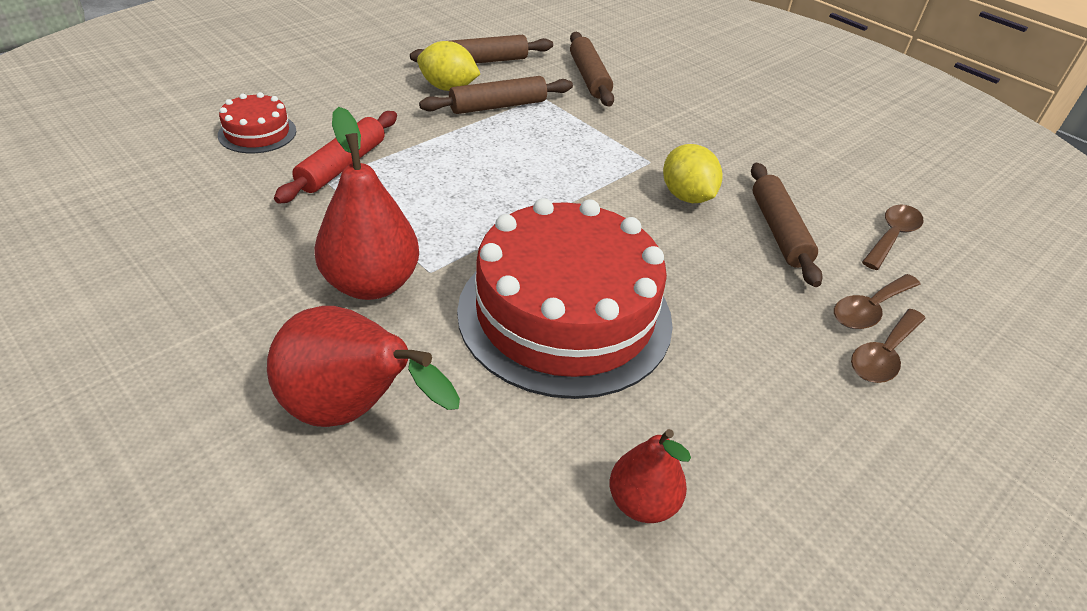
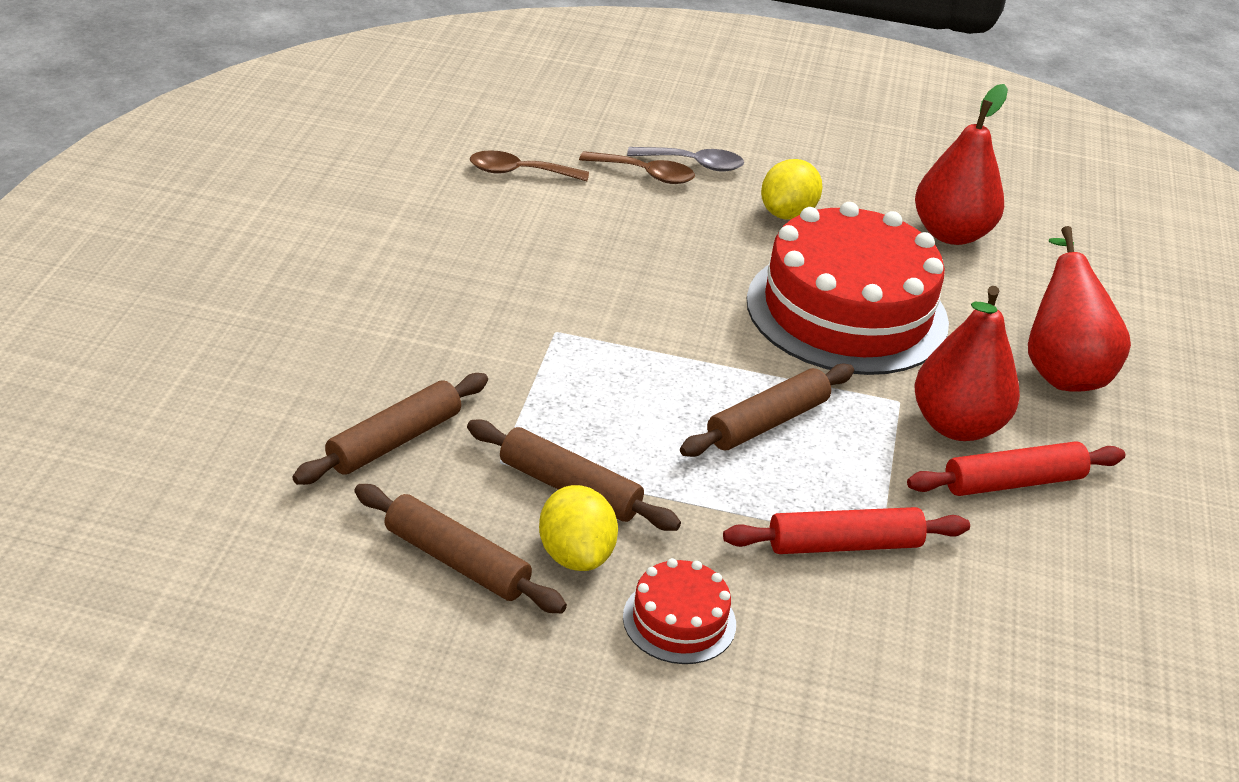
camera: 125 degrees left, 5 degrees down
(257, 133) = (882, 659): red cake -> red cake (679, 620)
(287, 272) = (1013, 482): none -> red rolling pin
(642, 503) = (951, 234): red pear -> red pear, size x1.68
(686, 196) = (595, 292): yellow lemon -> yellow lemon (787, 214)
(778, 231) = (588, 230): brown rolling pin -> brown rolling pin (767, 422)
(883, 355) = (694, 164): brown spoon -> grey spoon

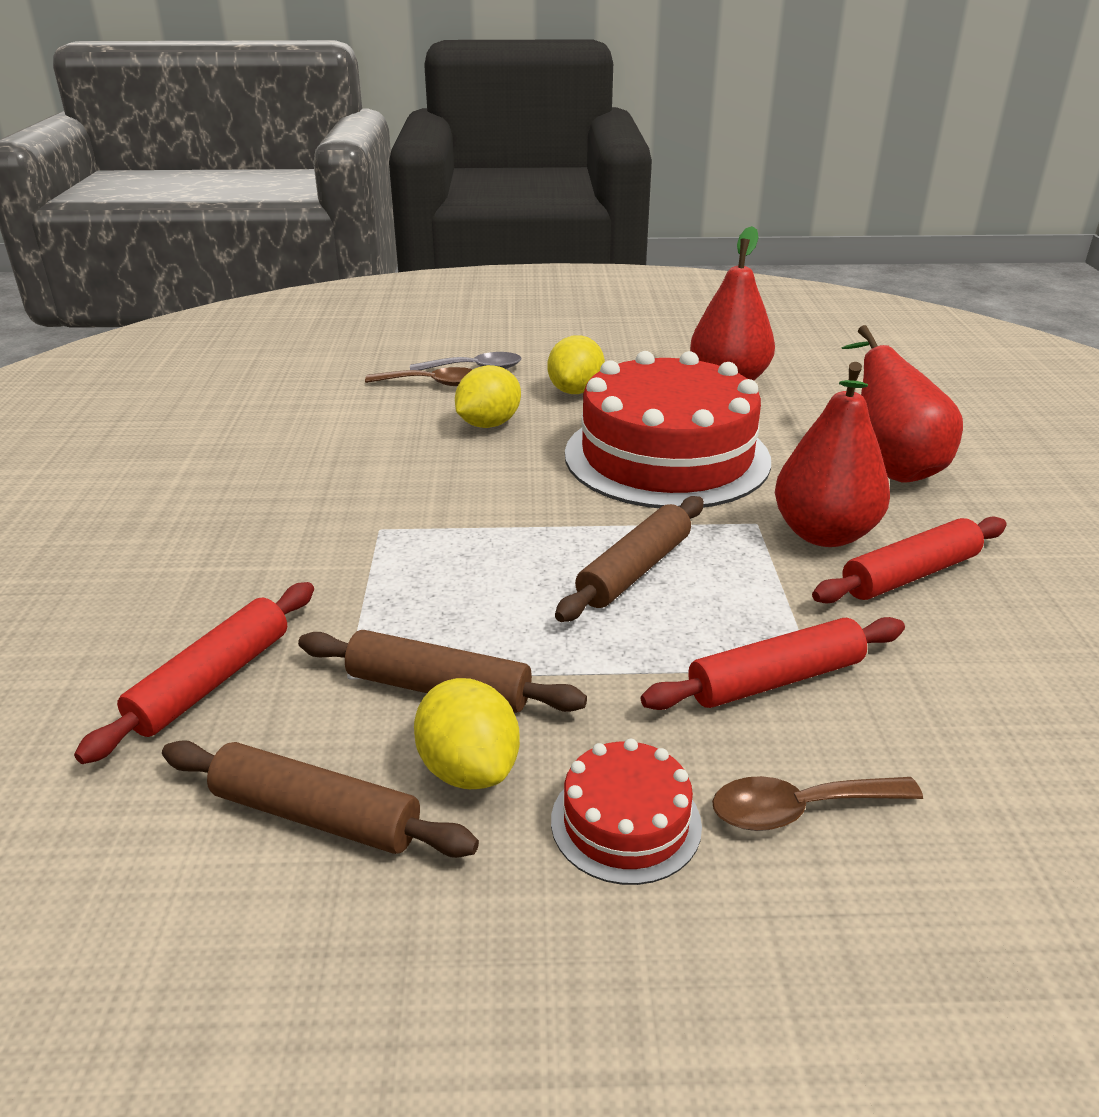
camera: 10 degrees left, 5 degrees down
(394, 441) = (211, 681): brown rolling pin -> red rolling pin
(519, 172) = (308, 401): brown spoon -> brown spoon (798, 810)
(687, 237) = (488, 424): none -> yellow lemon

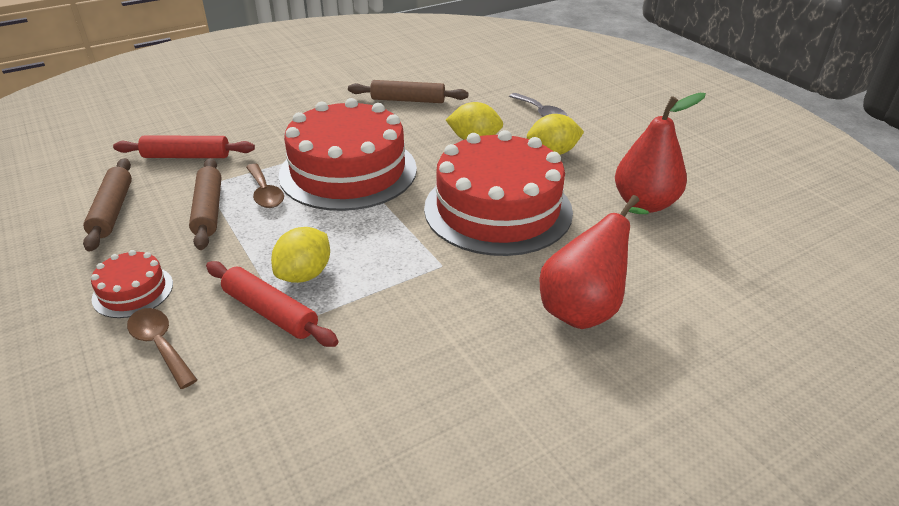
camera: 60 degrees right, 5 degrees up
(432, 383) = (505, 107): brown spoon -> brown spoon (265, 193)
(462, 531) = (348, 171): none -> red cake
(469, 769) = (154, 237): yellow lemon -> yellow lemon (304, 274)
(634, 570) = (350, 235): brown rolling pin -> brown rolling pin (408, 100)
(824, 534) = (451, 296): red pear -> none
(909, 575) = (427, 346): red rolling pin -> none

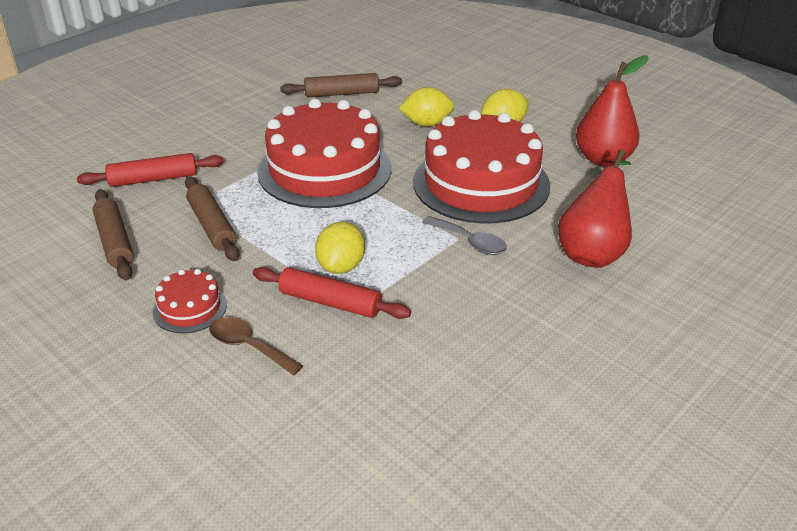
camera: 15 degrees left, 0 degrees up
(265, 193) = (257, 202): brown spoon -> none
(541, 113) = (474, 89): grey spoon -> grey spoon (470, 242)

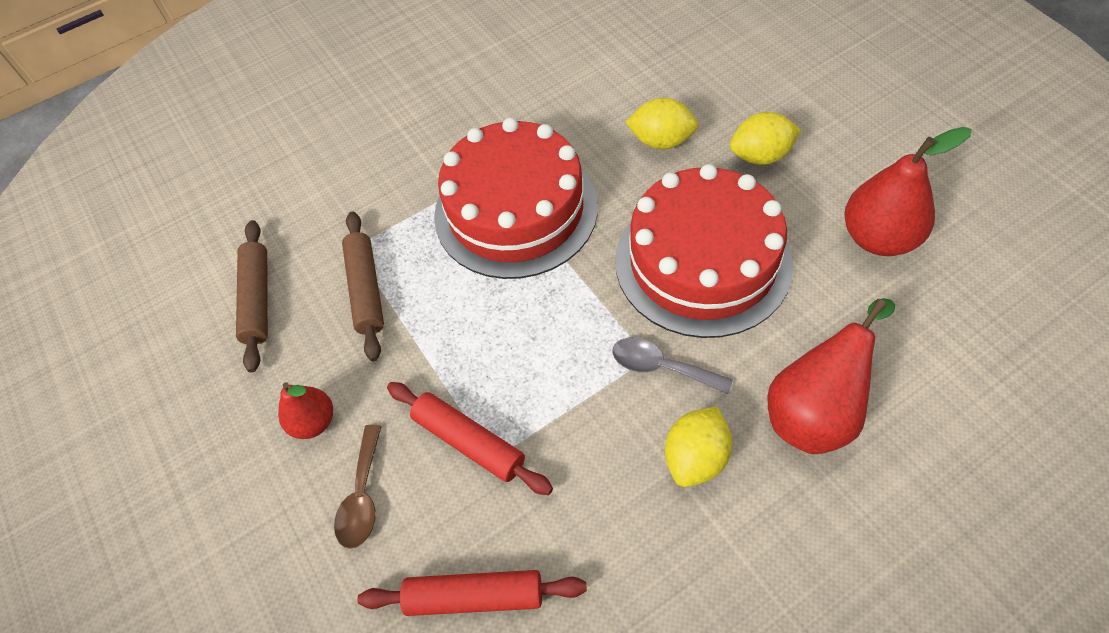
camera: 20 degrees right, 20 degrees up
(153, 179) = (319, 200): red rolling pin -> red rolling pin (474, 596)
(190, 308) = (314, 422): red cake -> red pear
(248, 346) = (362, 496): brown spoon -> brown spoon turned 135 degrees counterclockwise
(341, 266) = (495, 383): yellow lemon -> yellow lemon (695, 457)
(342, 93) = (569, 73): brown rolling pin -> none
(470, 242) = (661, 367): grey spoon -> grey spoon turned 150 degrees clockwise

